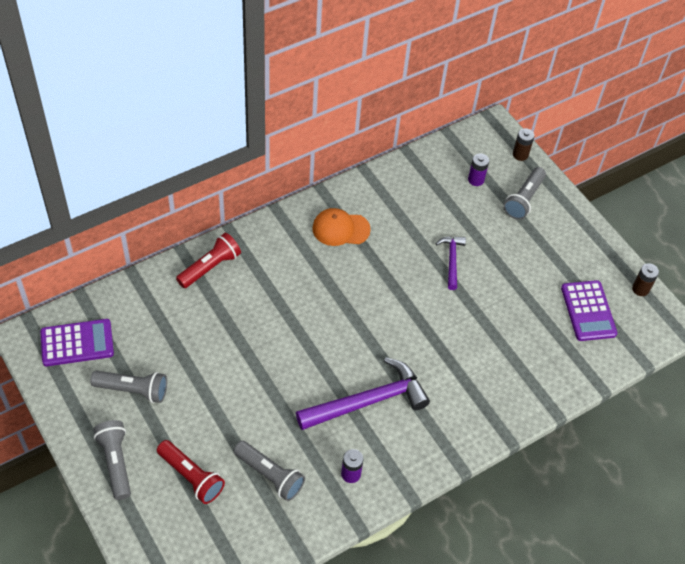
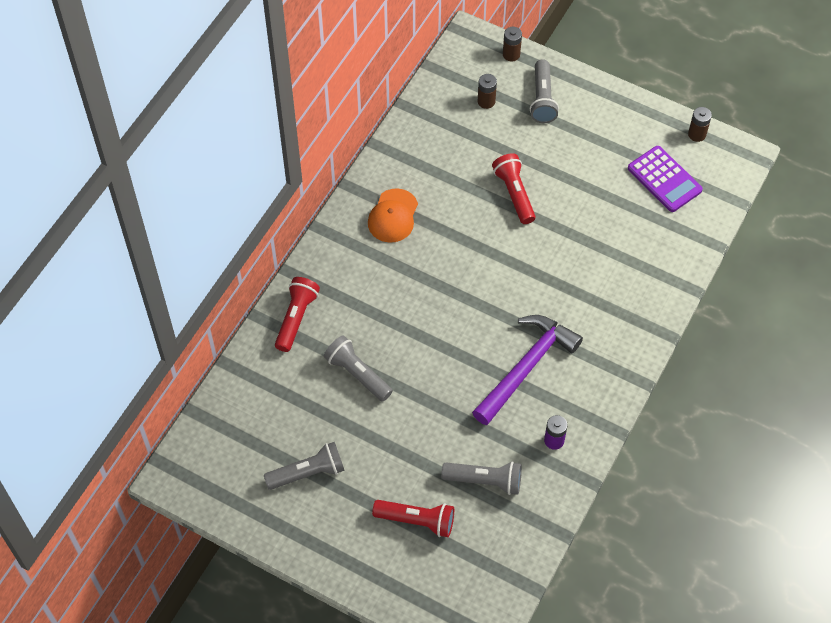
camera: 25 degrees left, 5 degrees up
(77, 343) = (223, 458): purple calculator -> none
(116, 462) = (340, 546): grey flashlight -> grey flashlight (357, 374)
(340, 229) = (393, 216): orange cap -> orange cap turned 45 degrees counterclockwise
(451, 260) = (514, 194): purple hammer -> red flashlight
(476, 180) = (486, 101): purple battery -> brown battery

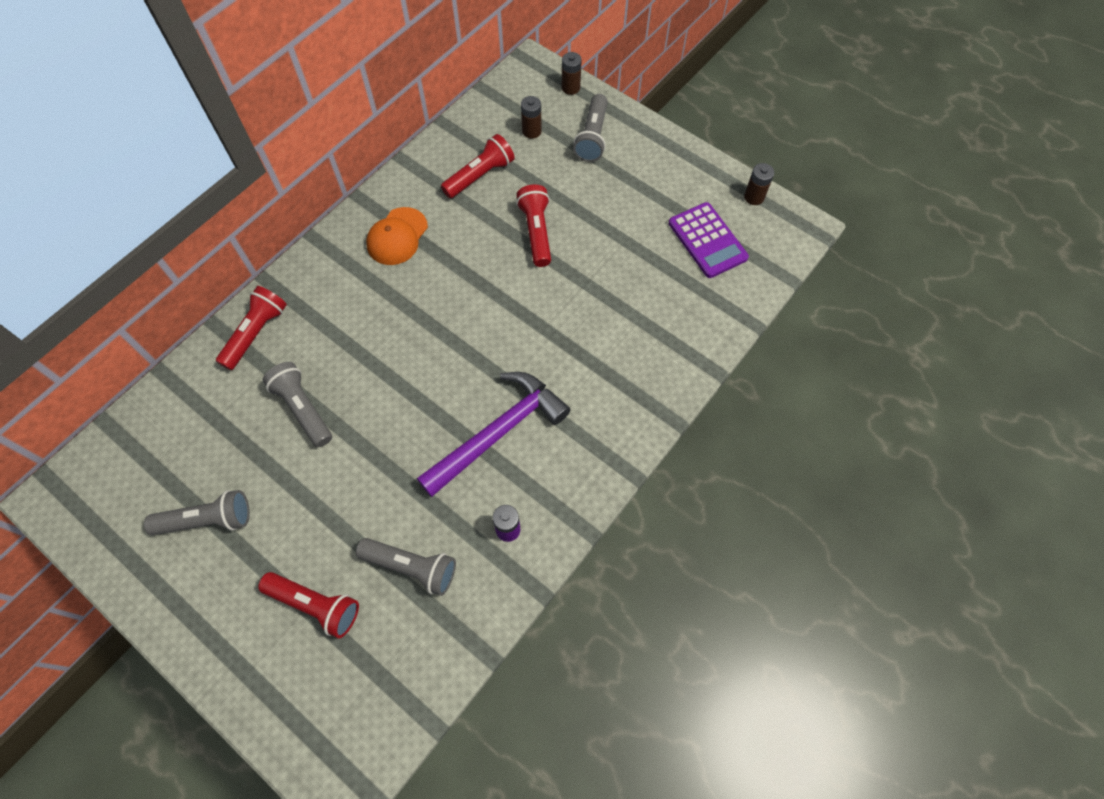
camera: 10 degrees right, 5 degrees up
(451, 150) = (480, 176): none -> red flashlight

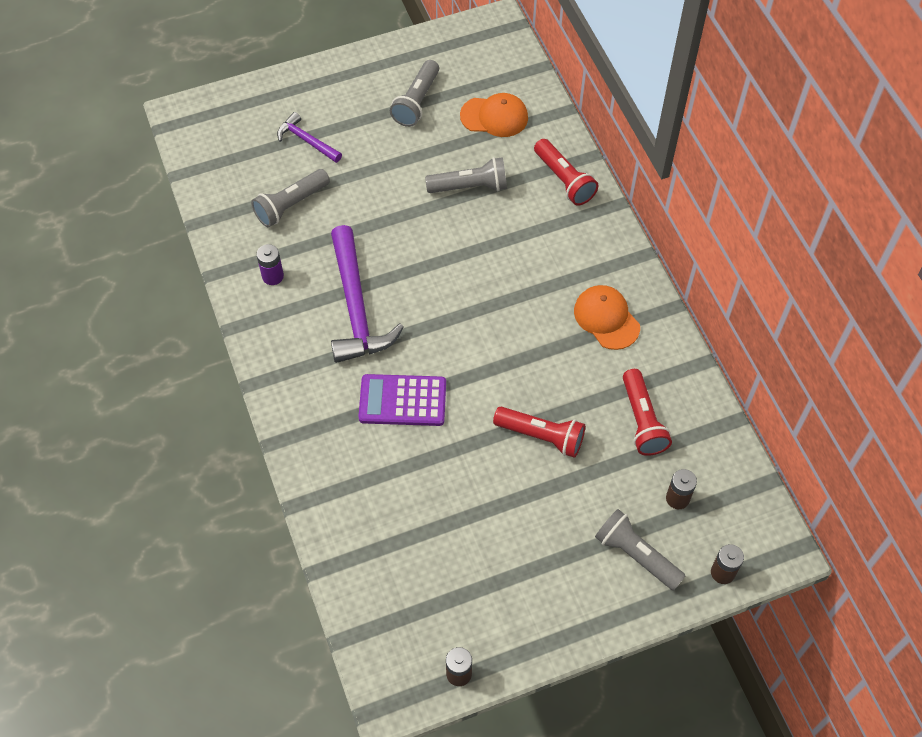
camera: 120 degrees right, 5 degrees down
(197, 432) = (494, 117): none -> orange cap
(315, 605) = (307, 141): red flashlight -> purple hammer
(707, 240) = (434, 589): purple calculator -> purple calculator (402, 401)

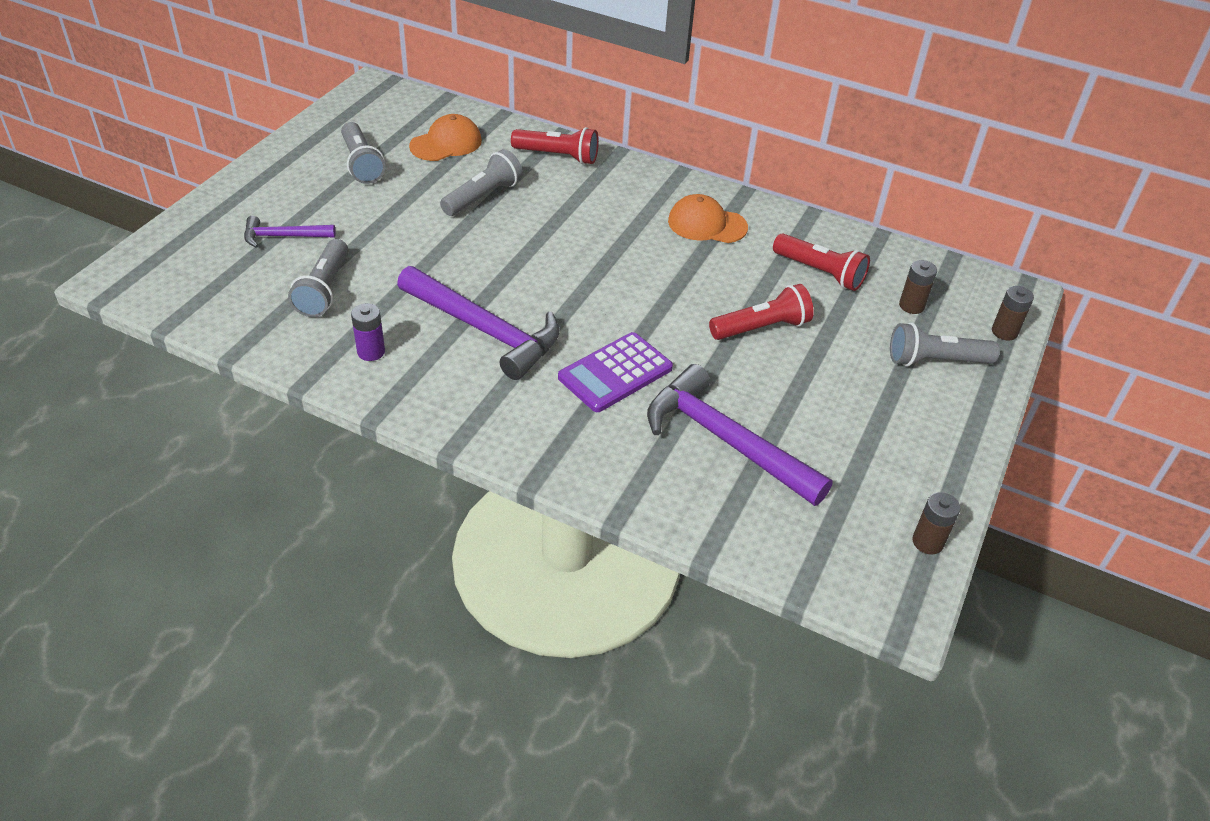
camera: 45 degrees left, 15 degrees down
(416, 504) = (725, 440): none -> purple hammer

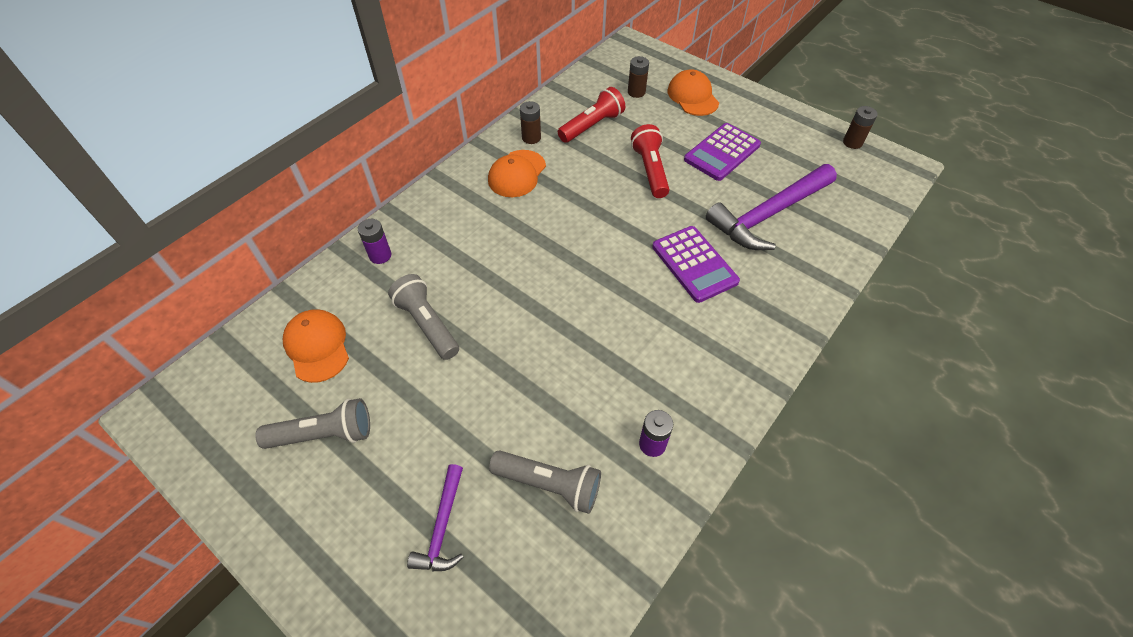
camera: 75 degrees left, 10 degrees up
(485, 330) = (632, 346): purple hammer -> none
(558, 156) = (380, 255): red flashlight -> purple battery
(829, 393) = (722, 152): none -> purple calculator
(935, 360) = (692, 96): grey flashlight -> orange cap
(1004, 332) = (668, 60): brown battery -> brown battery (531, 138)

